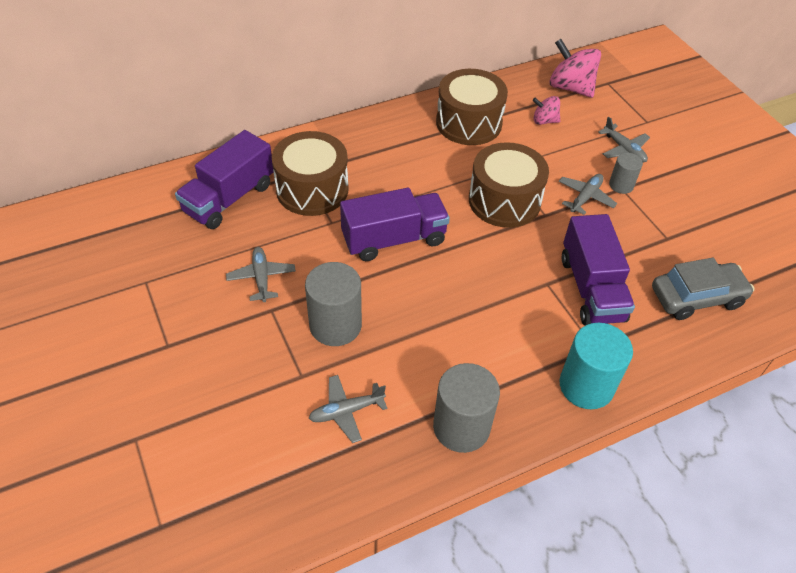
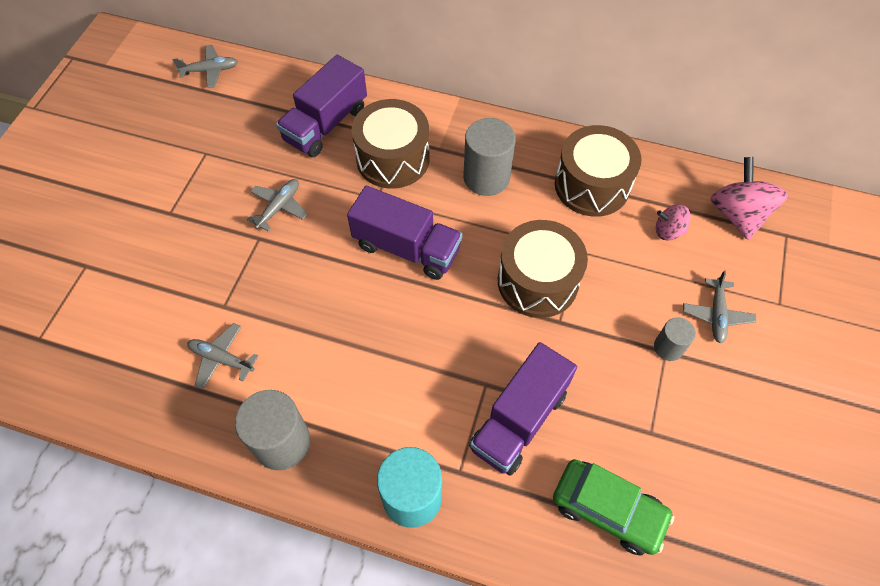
camera: 45 degrees right, 10 degrees up
(229, 198) = (326, 124): purple truck -> purple truck turned 45 degrees counterclockwise
(335, 325) = (287, 286): grey cylinder -> grey cylinder (486, 177)
(544, 121) = (668, 231): pink spinning top -> pink spinning top turned 45 degrees counterclockwise
(585, 197) = (617, 333): grey plane -> grey plane (210, 70)
(697, 297) = (608, 510): grey car -> green car

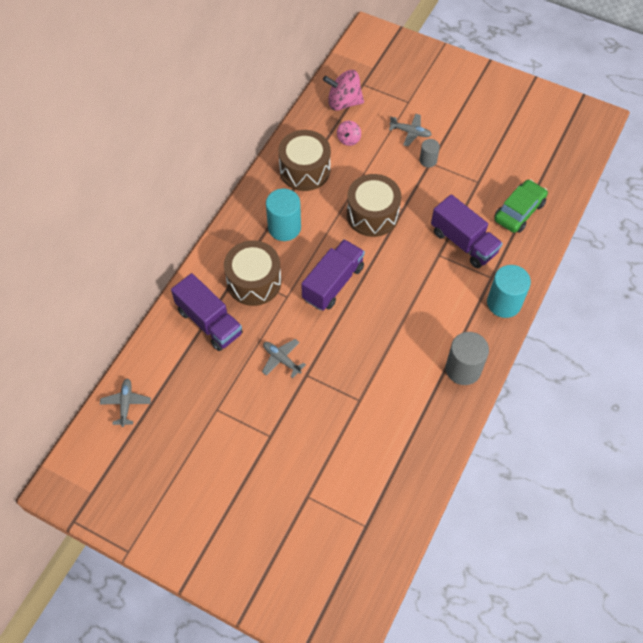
camera: 80 degrees left, 0 degrees up
(221, 359) = (400, 402): grey plane -> none
(486, 177) = (284, 227): grey cylinder -> turquoise cylinder

